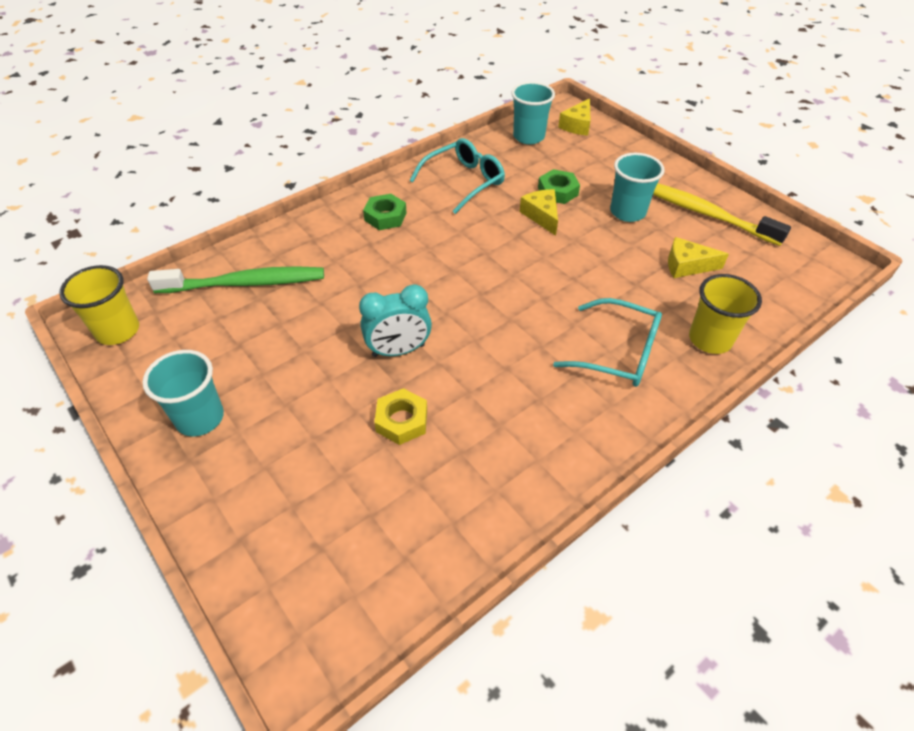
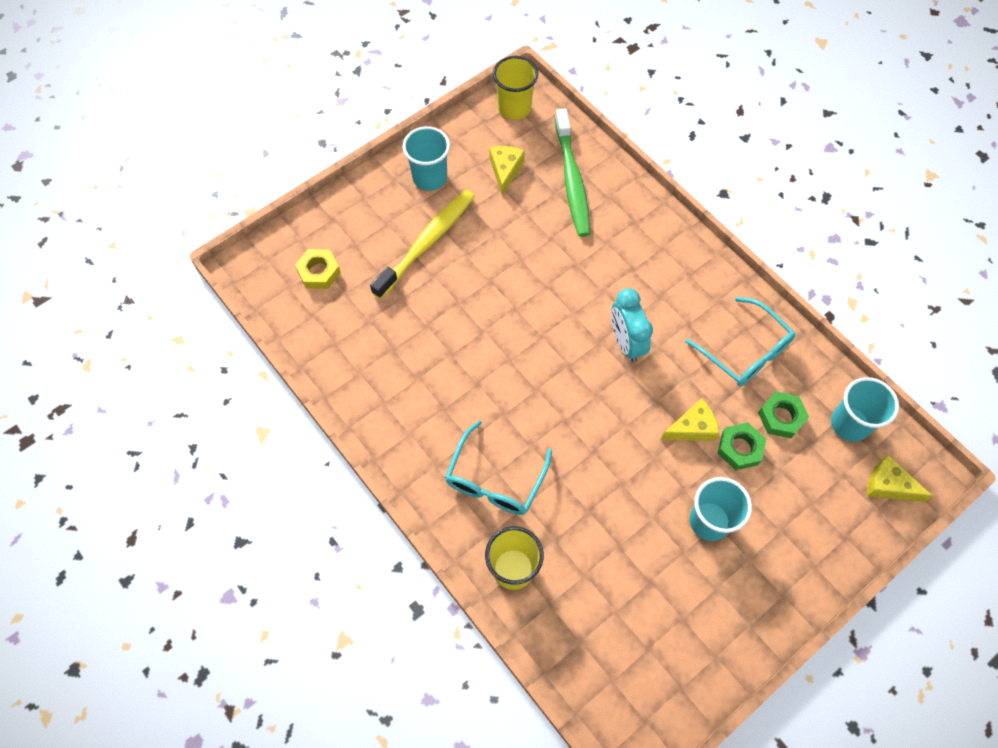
camera: 90 degrees right, 15 degrees up
(385, 216) = (675, 279): green nut -> green nut (781, 417)
(398, 350) = (496, 301): turquoise clock -> turquoise clock (626, 342)
(401, 420) = (424, 307): yellow nut -> yellow nut (319, 272)
(687, 265) = (621, 570): yellow cheese -> yellow cheese (505, 170)
(704, 213) = (717, 611): yellow toothbrush -> yellow toothbrush (427, 242)

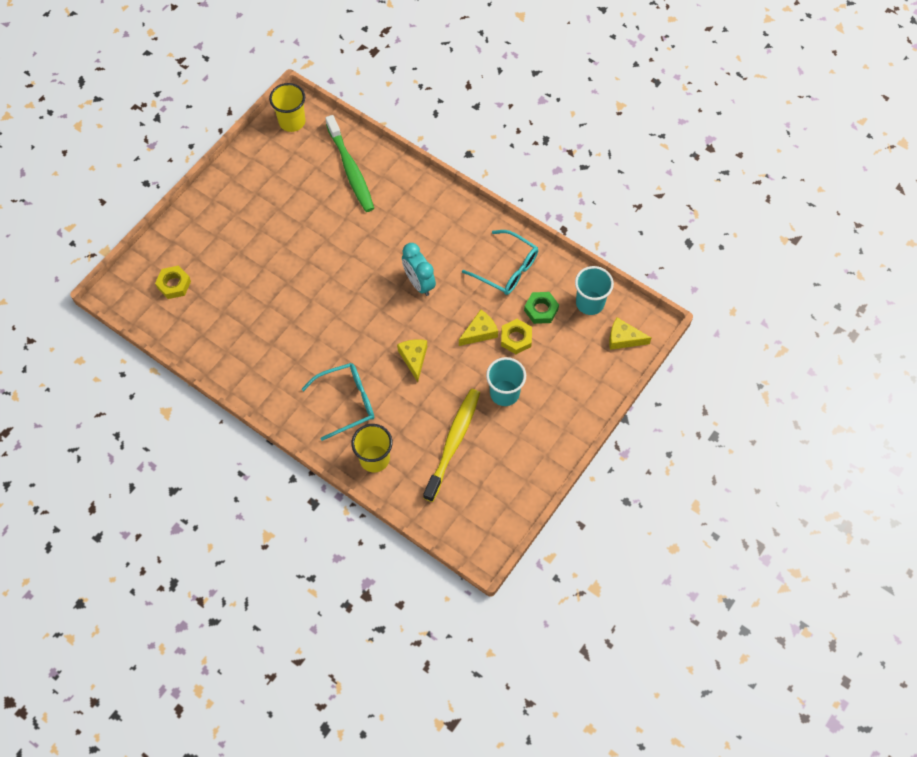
camera: 15 degrees left, 0 degrees up
(427, 242) = (251, 243): yellow toothbrush -> yellow toothbrush (453, 442)
(430, 178) = (240, 192): turquoise cup -> none
(495, 479) = (346, 402): turquoise glasses -> turquoise glasses turned 120 degrees counterclockwise
(505, 170) = (297, 173): yellow cheese -> yellow cheese (414, 358)
(740, 448) = (516, 338): green nut -> yellow nut

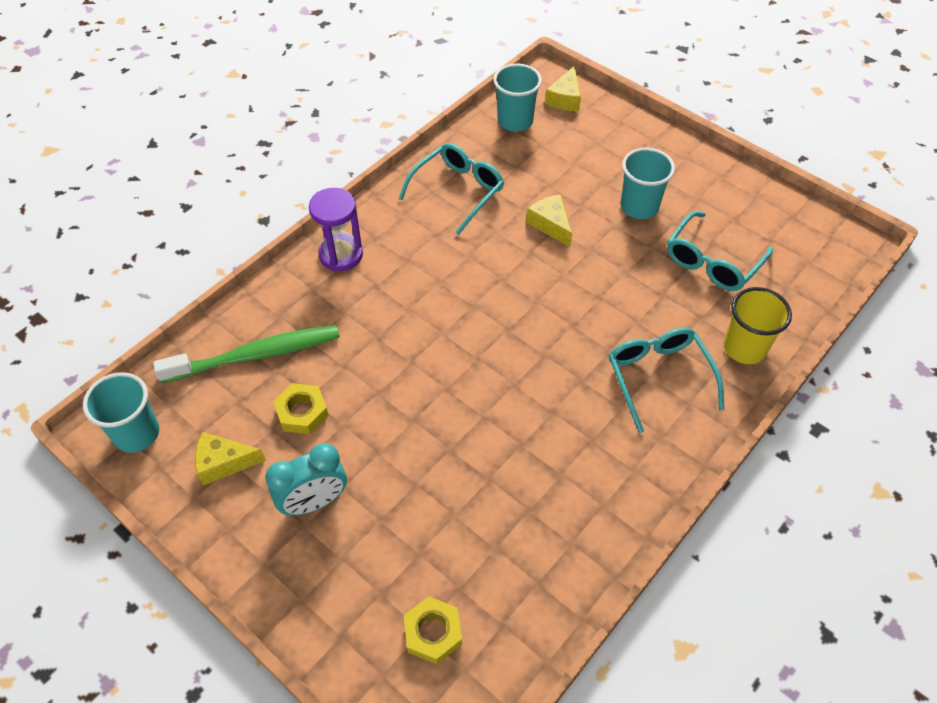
camera: 85 degrees left, 10 degrees down
(292, 122) = (137, 434): yellow cup -> turquoise cup
(414, 358) = (588, 295): yellow cheese -> yellow cheese (223, 462)
(419, 283) = (469, 283): turquoise clock -> turquoise clock (314, 502)
(437, 203) = (341, 255): none -> purple hourglass
(453, 442) = (712, 262): yellow toothbrush -> turquoise glasses
(516, 338) = (561, 190): yellow nut -> yellow nut (302, 412)
(541, 310) = (521, 164): green nut -> none

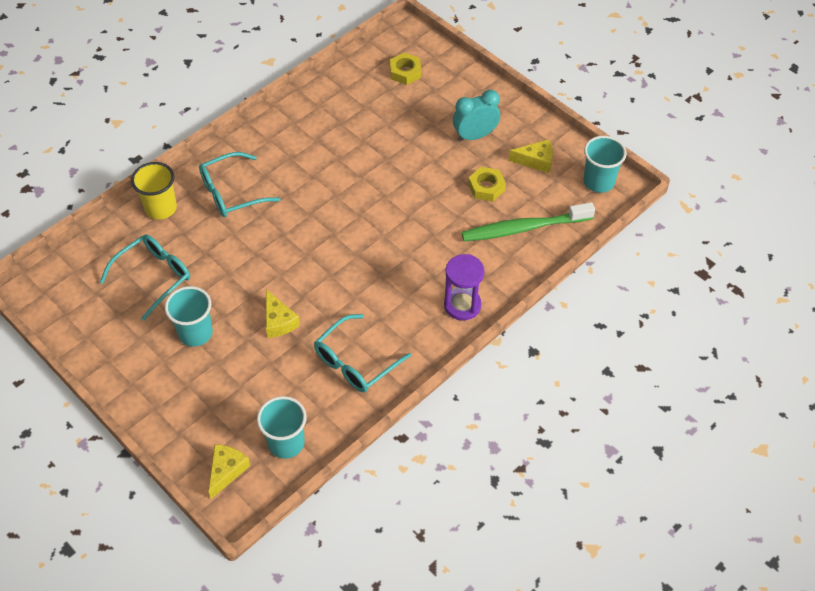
camera: 175 degrees left, 0 degrees up
(658, 377) = (231, 193): turquoise glasses -> turquoise glasses turned 75 degrees clockwise

